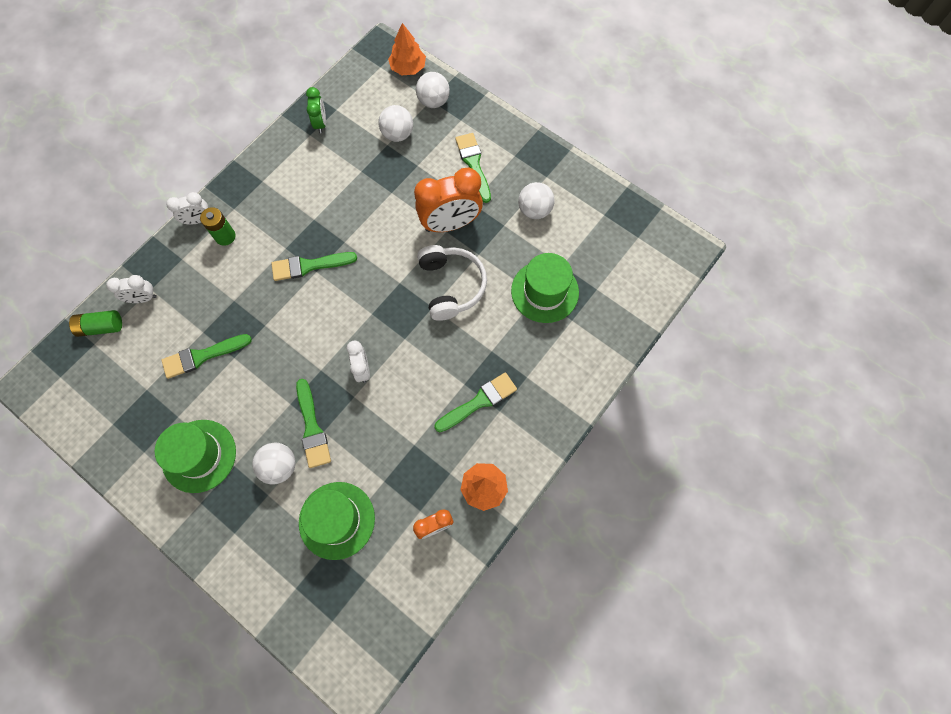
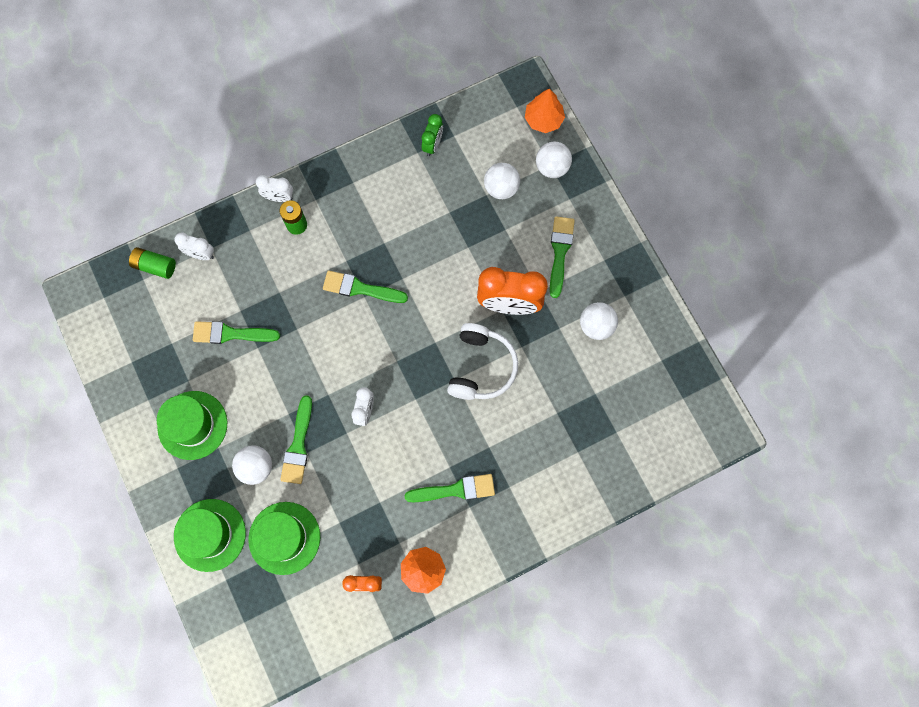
camera: 25 degrees right, 5 degrees up
(544, 291) = (566, 412): green hat -> green hat (210, 535)

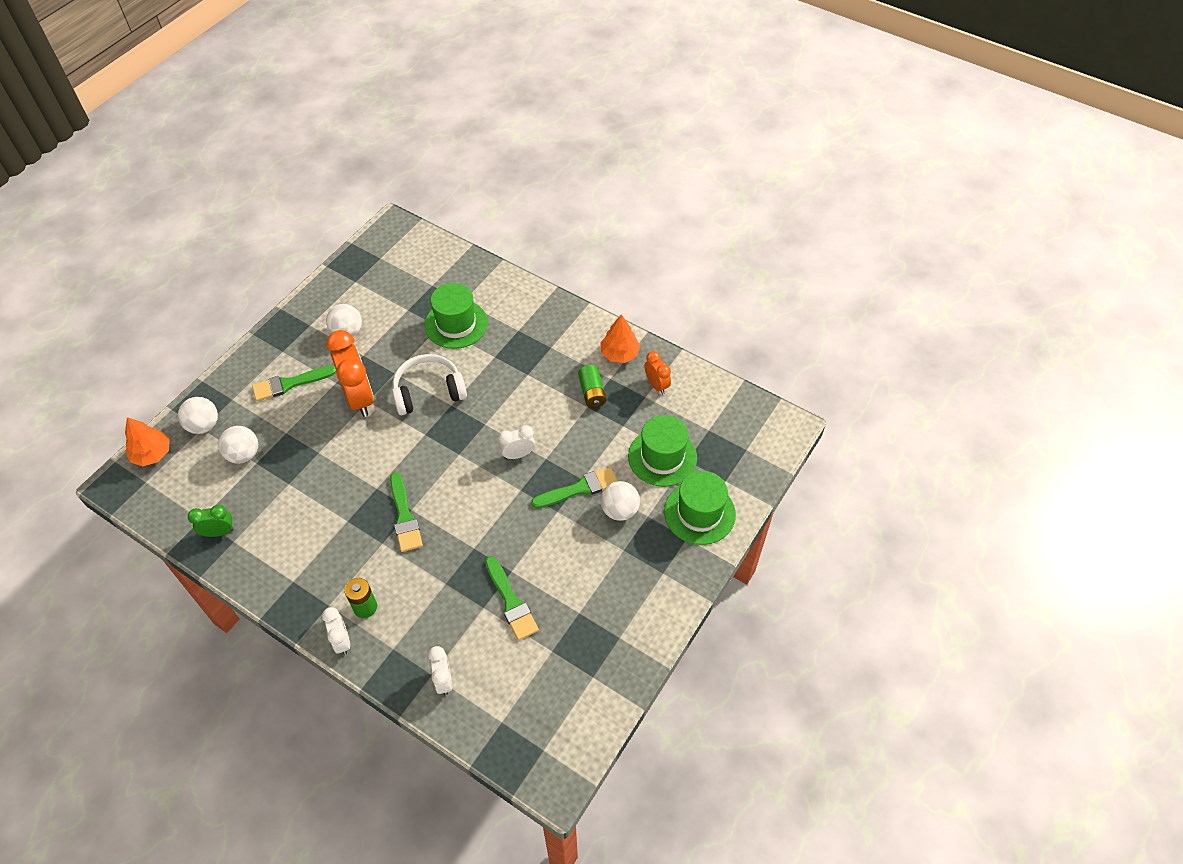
camera: 120 degrees left, 20 degrees down
(155, 266) = (480, 719): green battery -> green battery (592, 392)
(192, 425) = (617, 583): green hat -> green hat (456, 324)
(455, 490) = (543, 362): green brush -> none

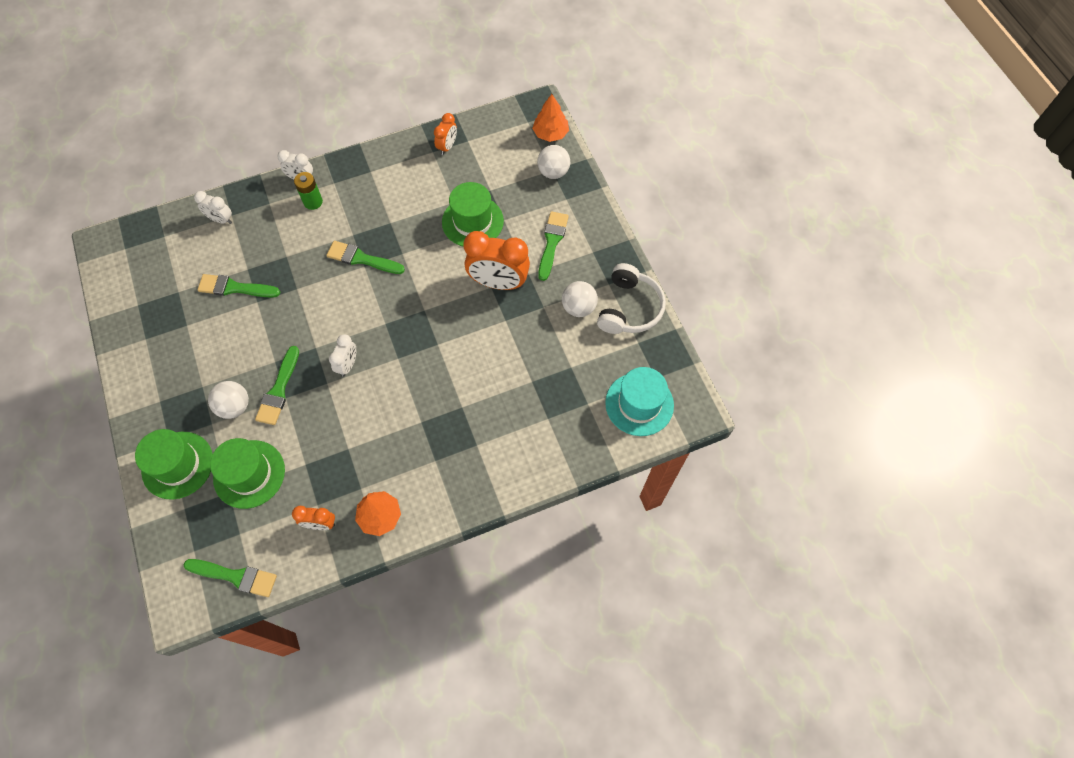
camera: 125 degrees right, 10 degrees up
(219, 532) = (447, 146): green clock -> orange clock
(243, 454) = (504, 185): white ball -> none
(409, 257) = (639, 404): none -> turquoise hat
(428, 392) = (464, 335): white headphones -> white headphones (629, 308)
(456, 324) = (523, 397): green hat -> green hat (472, 221)
(592, 392) = (358, 462): green battery -> none
(737, 410) = (235, 576): none -> green brush

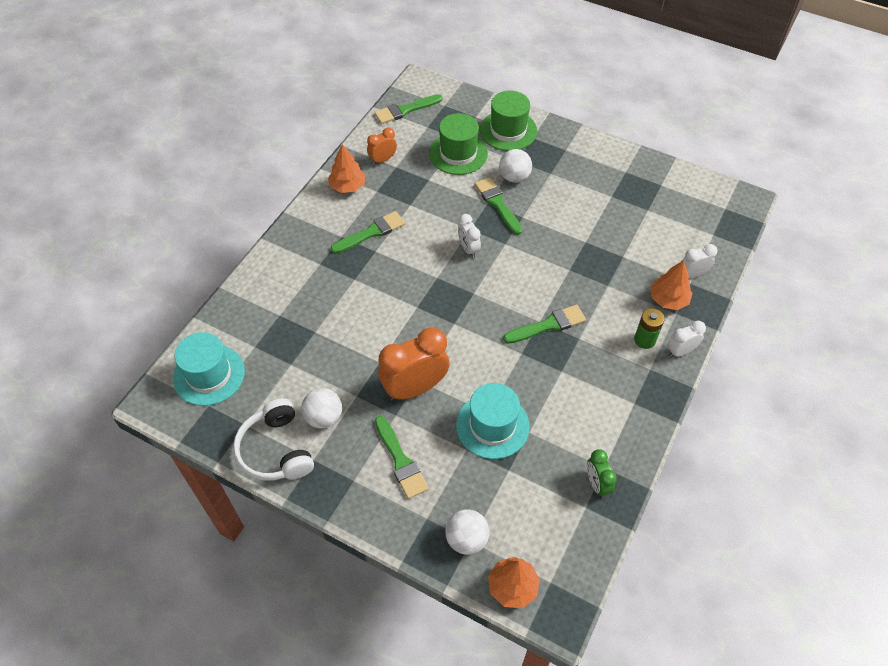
camera: 140 degrees right, 10 degrees down
(234, 288) = (613, 239): green brush -> green brush (371, 232)
(261, 215) = (668, 299): none -> orange tree
(447, 146) = (597, 484): orange clock -> green clock
(472, 221) = (492, 425): green hat -> turquoise hat

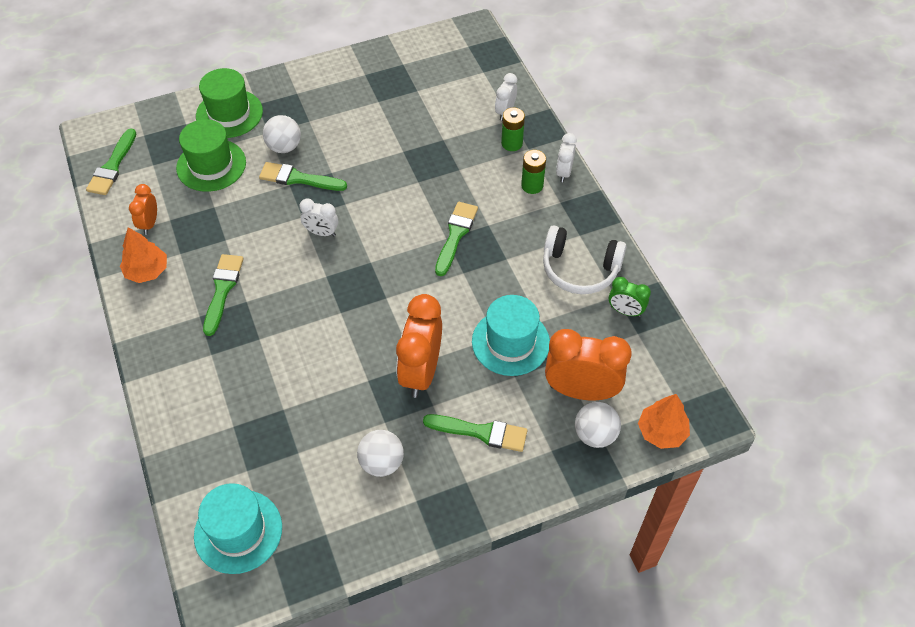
camera: 50 degrees left, 0 degrees up
(276, 450) = (378, 525): white headphones -> white headphones (580, 269)
(495, 503) = (581, 391): none -> orange clock
(668, 299) = (511, 143): orange tree -> green battery

